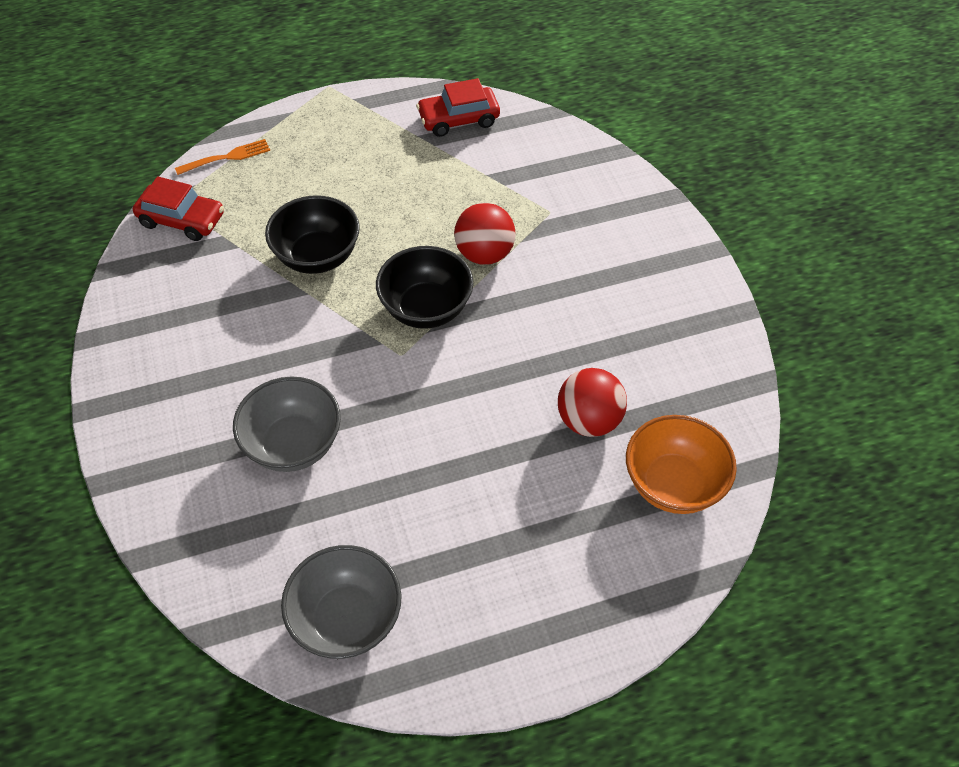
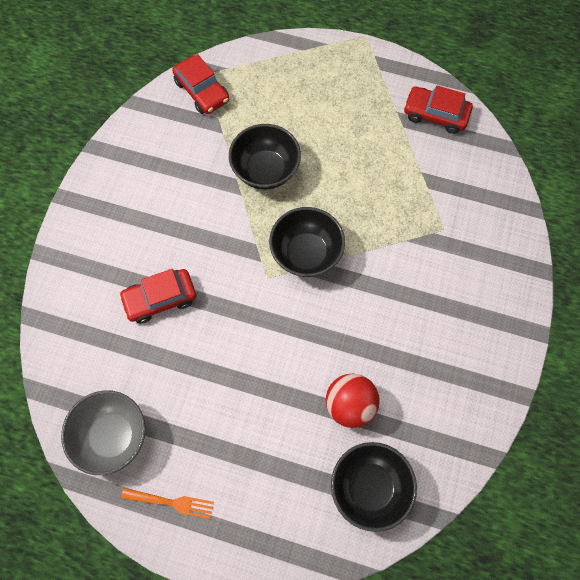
camera: 35 degrees right, 15 degrees up
(226, 158) = (260, 57): orange fork -> orange fork (171, 502)
(293, 444) = (160, 299): grey bowl -> red car
(484, 254) = (374, 235): red ball -> none
(673, 484) = (369, 487): orange bowl -> black bowl

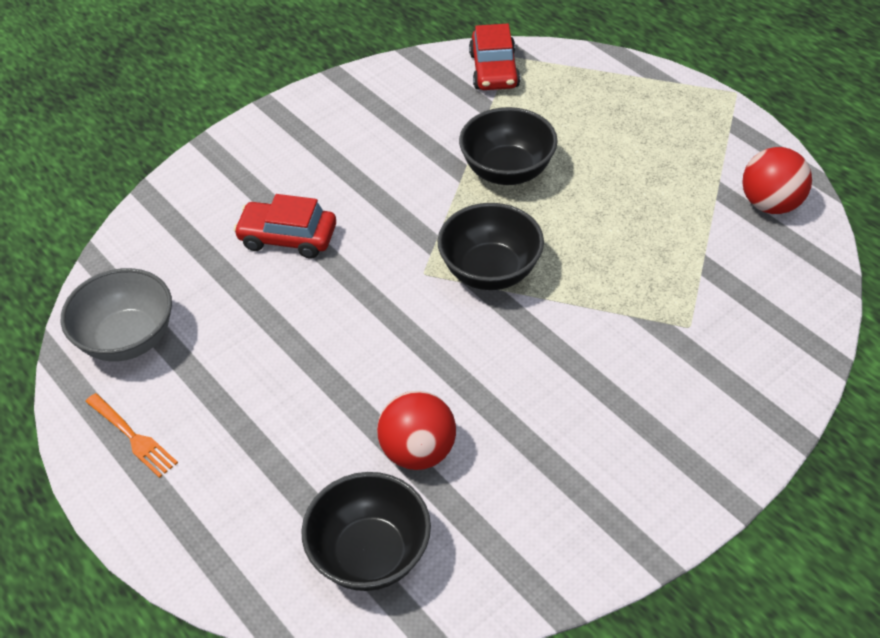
camera: 35 degrees right, 20 degrees down
(435, 114) = (770, 204): red car -> red ball

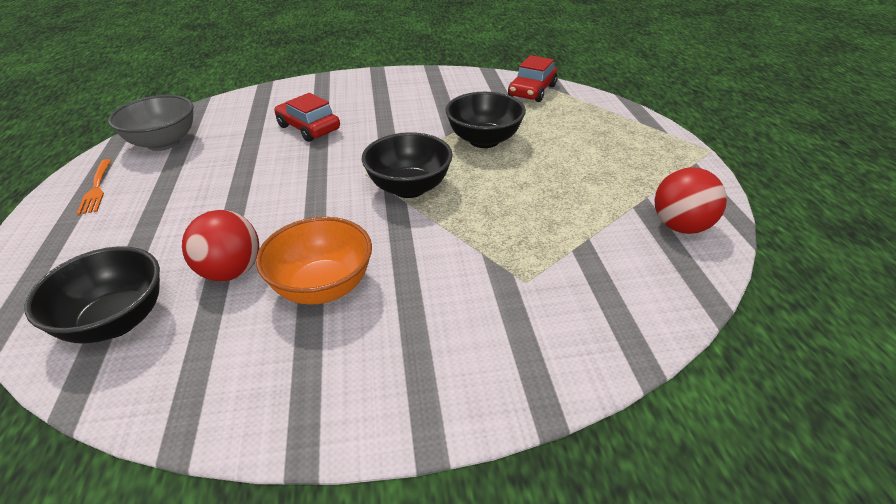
camera: 30 degrees right, 10 degrees down
(522, 421) = (323, 287): none -> orange bowl

